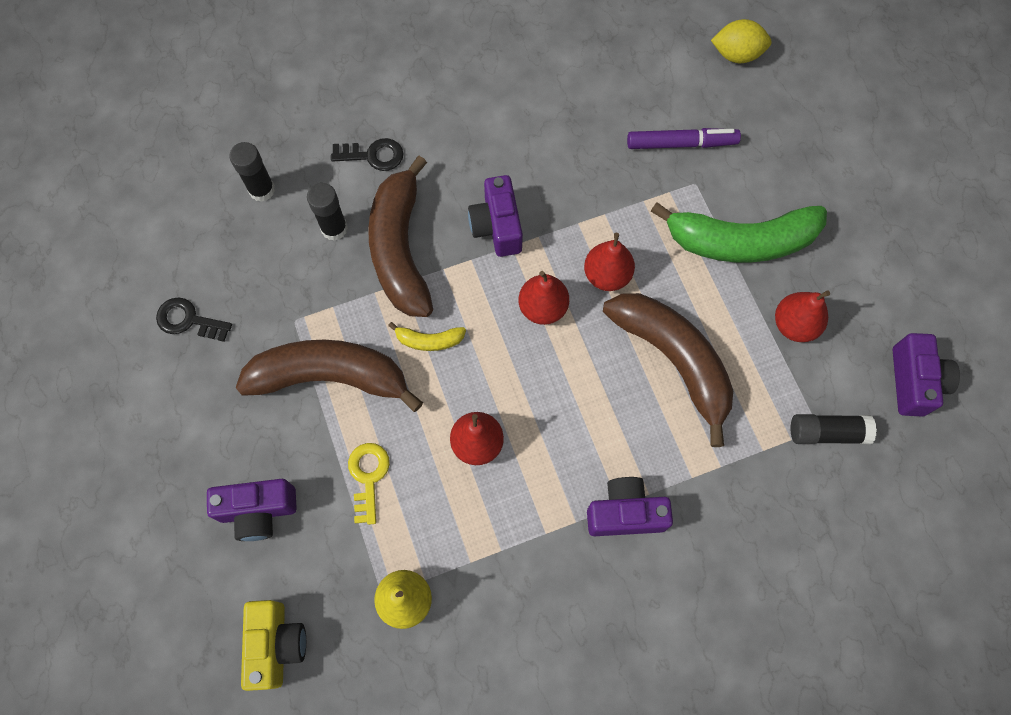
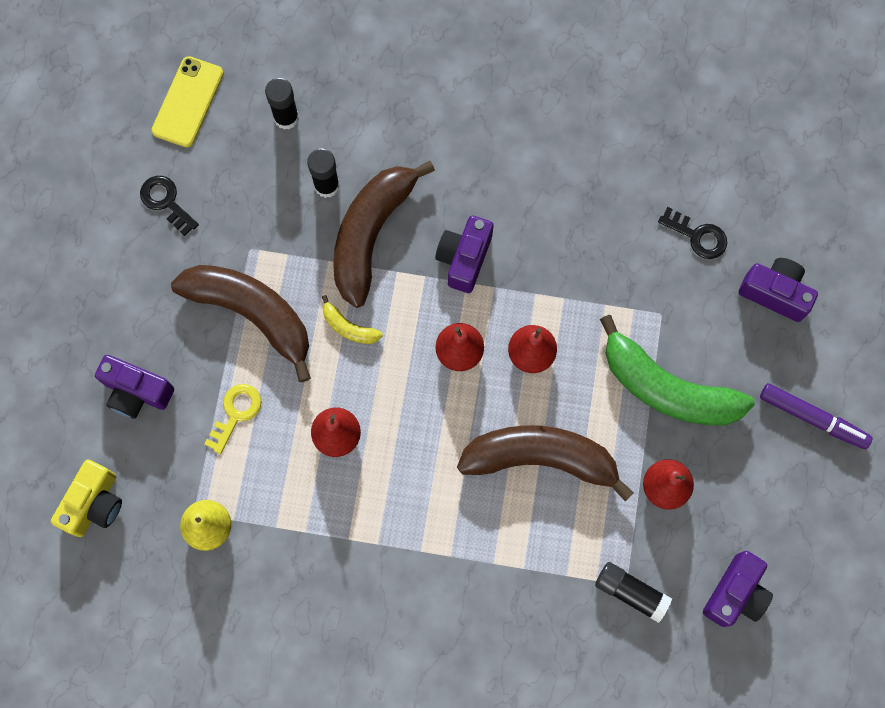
camera: 30 degrees right, 5 degrees up
(160, 222) = (188, 102): none -> yellow phone
(373, 155) = (397, 136): black key -> black key (697, 236)
(625, 513) = (421, 560): purple camera -> purple camera (775, 293)
(673, 360) = (541, 459): brown banana -> brown banana turned 75 degrees counterclockwise
(681, 143) = (672, 270): purple marker -> purple marker (812, 418)
(736, 54) = (779, 213): yellow lemon -> none

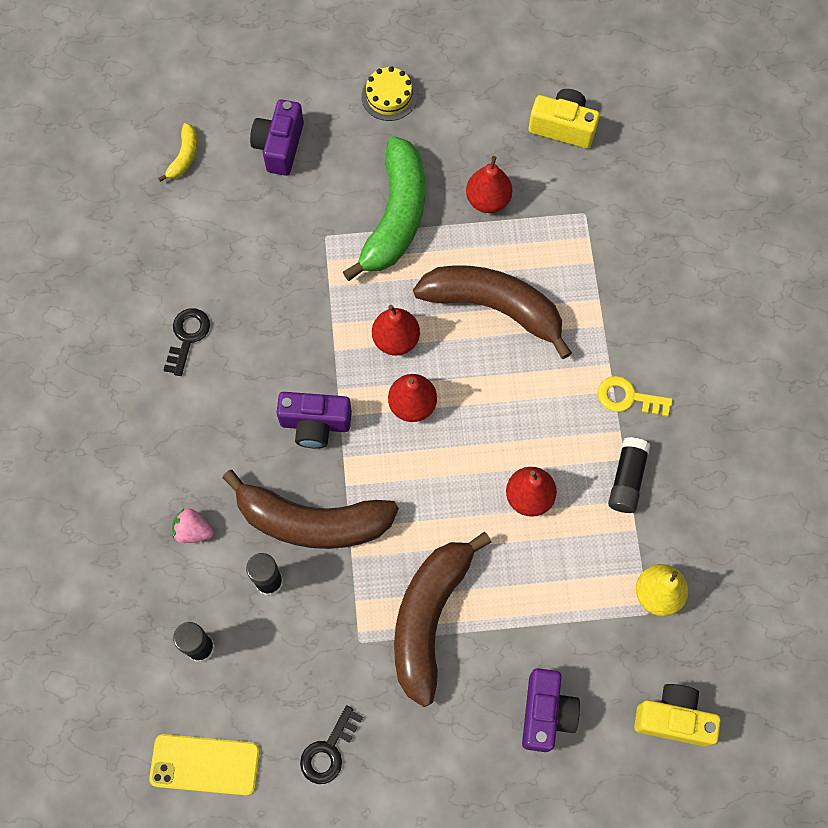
camera: 105 degrees left, 5 degrees down
(236, 413) = (537, 603): yellow key -> yellow key (628, 397)
(349, 327) = (416, 516): yellow banana -> yellow banana (184, 157)
(392, 132) = (193, 531): none -> pink strawberry
(541, 459) = (494, 307): brown banana -> brown banana turned 120 degrees clockwise
(630, 592) = (590, 208): black glue stick -> black glue stick (627, 479)
(697, 236) = (239, 220): black key -> black key (187, 337)
(735, 593) = (563, 127): purple camera -> yellow camera
(812, 418) = (389, 96): purple marker -> yellow cake

